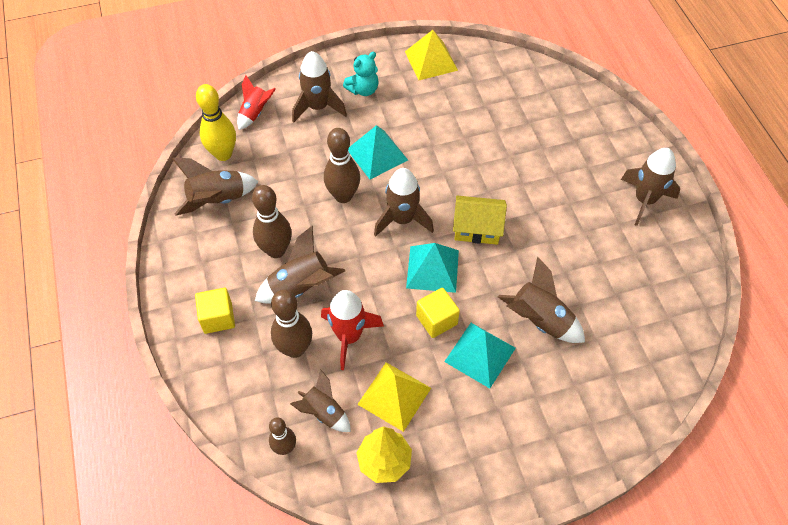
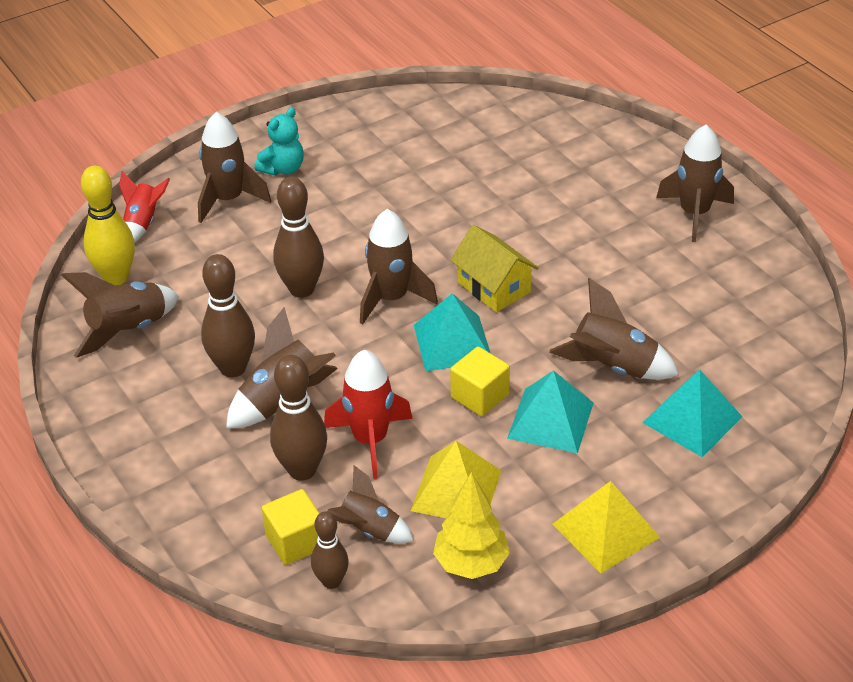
camera: 15 degrees left, 15 degrees down
(218, 318) = (181, 460): yellow cube -> yellow cube (295, 541)
(377, 154) = (329, 235): turquoise pyramid -> turquoise pyramid (692, 419)
(431, 60) = (361, 120): yellow pyramid -> yellow pyramid (605, 530)
(477, 228) = (493, 287): yellow house -> yellow house turned 60 degrees clockwise

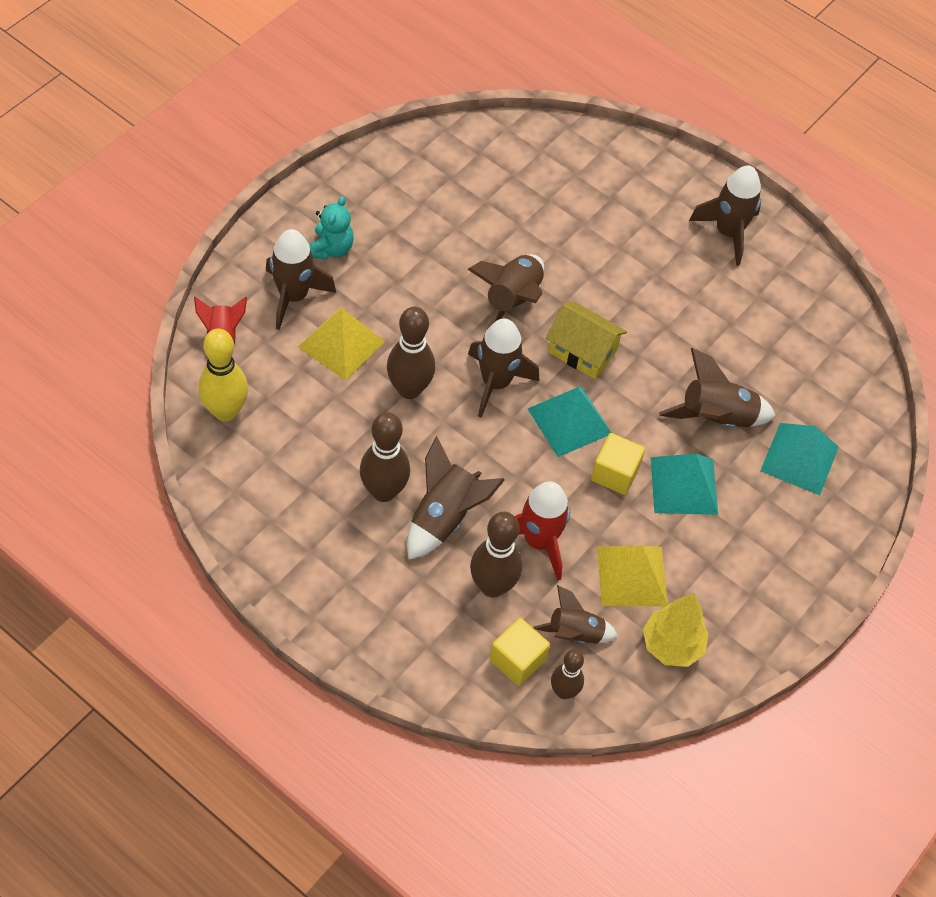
camera: 25 degrees left, 15 degrees up
(128, 330) = (266, 470): brown rocket -> brown rocket (512, 301)
(605, 530) = (768, 586): yellow pyramid -> yellow pyramid (341, 343)

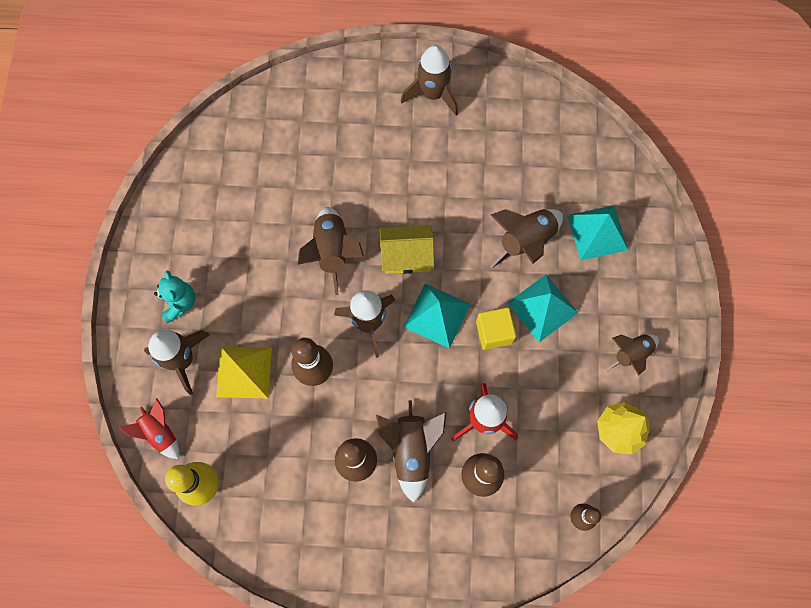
camera: 30 degrees left, 15 degrees up
(517, 660) = (534, 518): yellow cube -> none
(575, 633) = (555, 470): brown rocket -> brown rocket (631, 354)
(632, 575) = (558, 399): yellow pyramid -> none

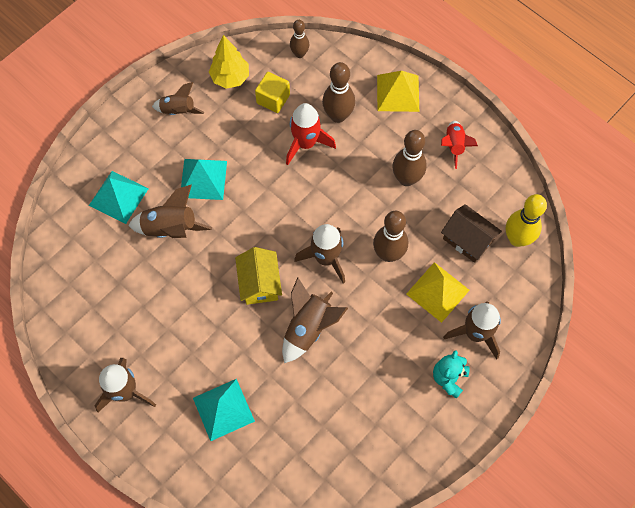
camera: 140 degrees left, 5 degrees down
(160, 433) = (525, 295): red rocket -> red rocket (454, 146)
(252, 446) = (468, 240): none -> brown house
(406, 256) = (259, 283): yellow house -> yellow house turned 45 degrees clockwise
(411, 451) = (366, 160): brown rocket -> none
(437, 315) = (276, 227): turquoise pyramid -> turquoise pyramid (223, 409)
(442, 556) = (398, 93): none -> yellow pyramid
(494, 332) = (249, 188): yellow cube -> yellow cube (273, 99)

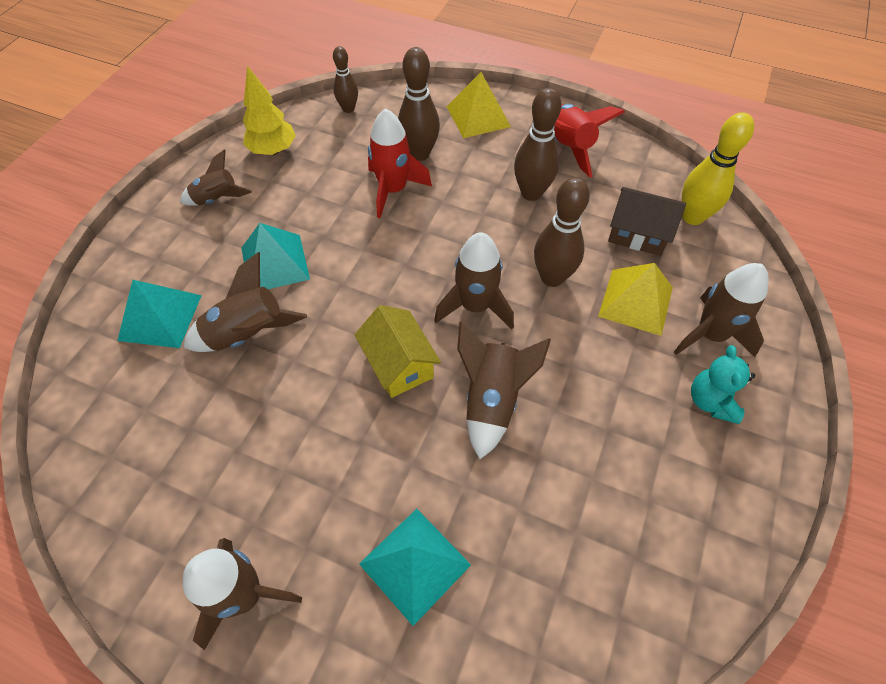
camera: 20 degrees left, 10 degrees down
(273, 99) = (334, 157): yellow cube -> none
(454, 146) = (567, 147): red rocket -> red rocket, size x1.50

